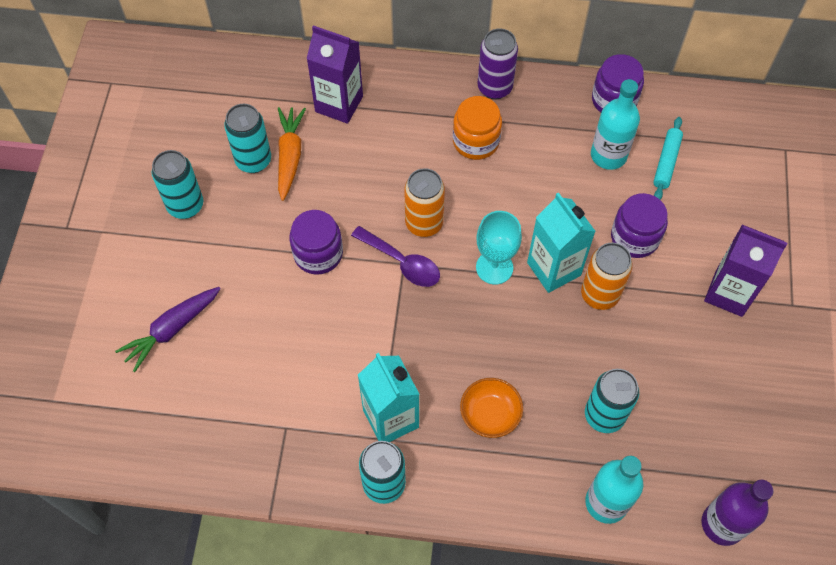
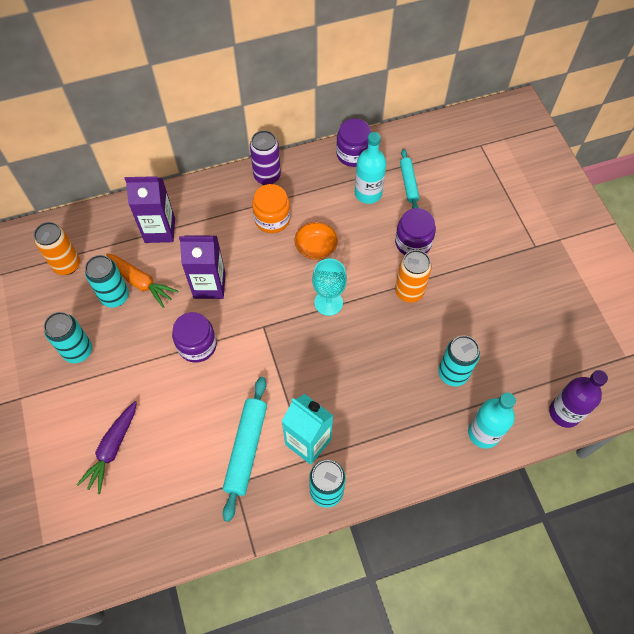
camera: 25 degrees left, 0 degrees up
(290, 156) = (141, 282): orange carrot -> orange carrot turned 150 degrees clockwise
(316, 395) = (246, 449): none -> turquoise rolling pin
(402, 262) = (261, 326): purple spoon -> none
(424, 223) = (264, 292): orange can -> orange can (67, 265)
(490, 414) = (376, 407): orange bowl -> orange bowl (316, 248)
(554, 269) = (369, 286): turquoise carton -> none
(729, 293) = (492, 255): purple carton -> purple carton (209, 285)

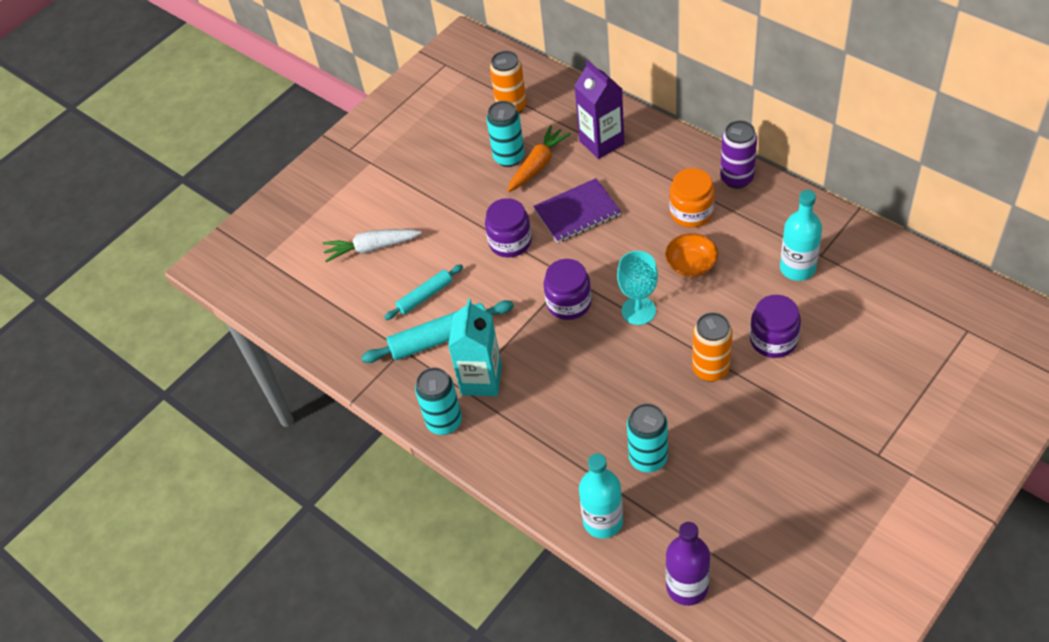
camera: 65 degrees right, 10 degrees down
(78, 351) = (439, 168): turquoise can -> none
(112, 449) = (371, 248): purple carrot -> white carrot
(141, 282) = (538, 165): orange carrot -> orange carrot turned 150 degrees counterclockwise
(209, 285) = (577, 212): purple carton -> purple notebook
(353, 154) = (834, 228): purple jar -> purple jar (569, 303)
(408, 183) = (845, 294): turquoise rolling pin -> turquoise rolling pin (425, 296)

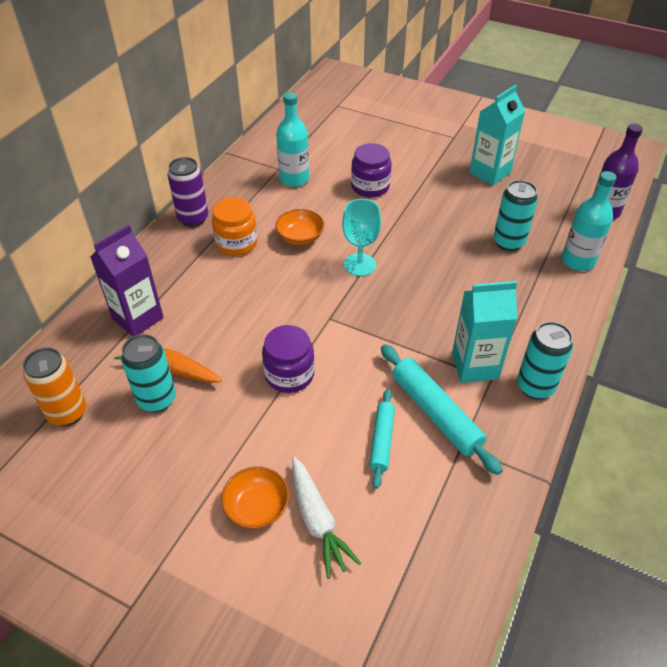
camera: 110 degrees left, 5 degrees down
(394, 214) = (257, 507): none -> orange bowl
(425, 296) = (382, 441): turquoise rolling pin -> turquoise rolling pin turned 60 degrees clockwise
(569, 303) = (362, 313): purple jar -> none
(577, 212) = (242, 324): purple notebook -> none
(710, 369) = (409, 216): orange can -> none
(788, 476) = (490, 173): none -> turquoise carton

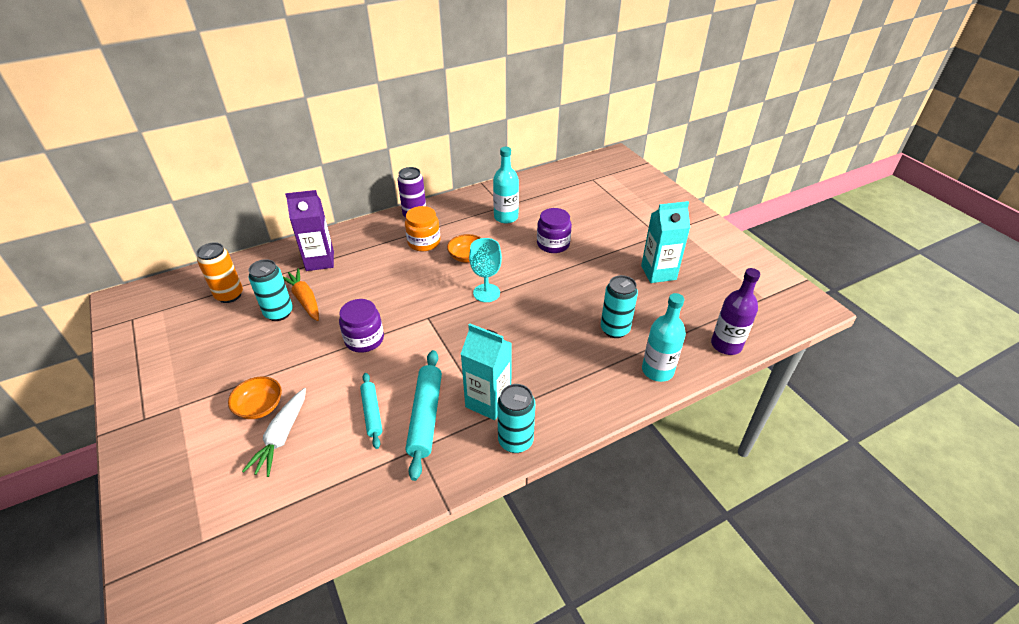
camera: 35 degrees right, 5 degrees down
(382, 441) = (372, 413): turquoise rolling pin -> turquoise rolling pin turned 60 degrees counterclockwise

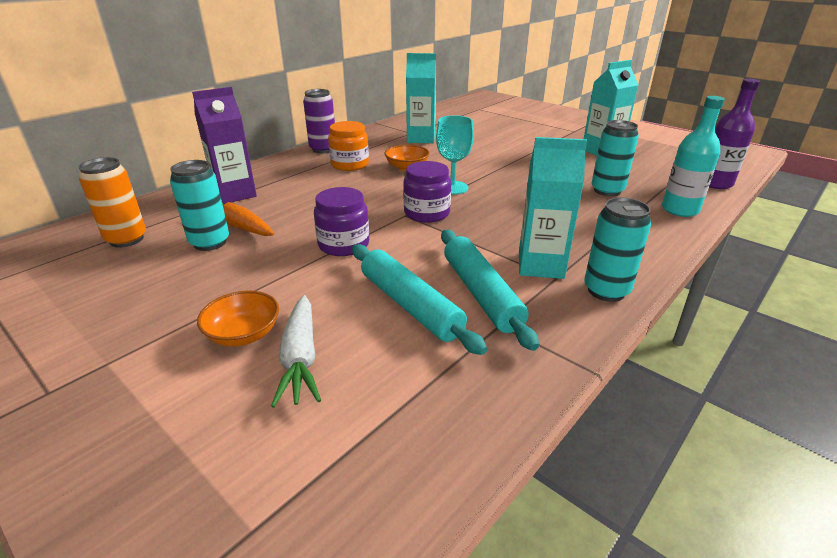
camera: 20 degrees left, 10 degrees down
(372, 413) = (410, 305): turquoise rolling pin -> turquoise rolling pin, size x1.62
(506, 217) = (421, 138): turquoise bottle -> turquoise carton
(553, 244) = (485, 148): purple jar -> purple jar (427, 213)

